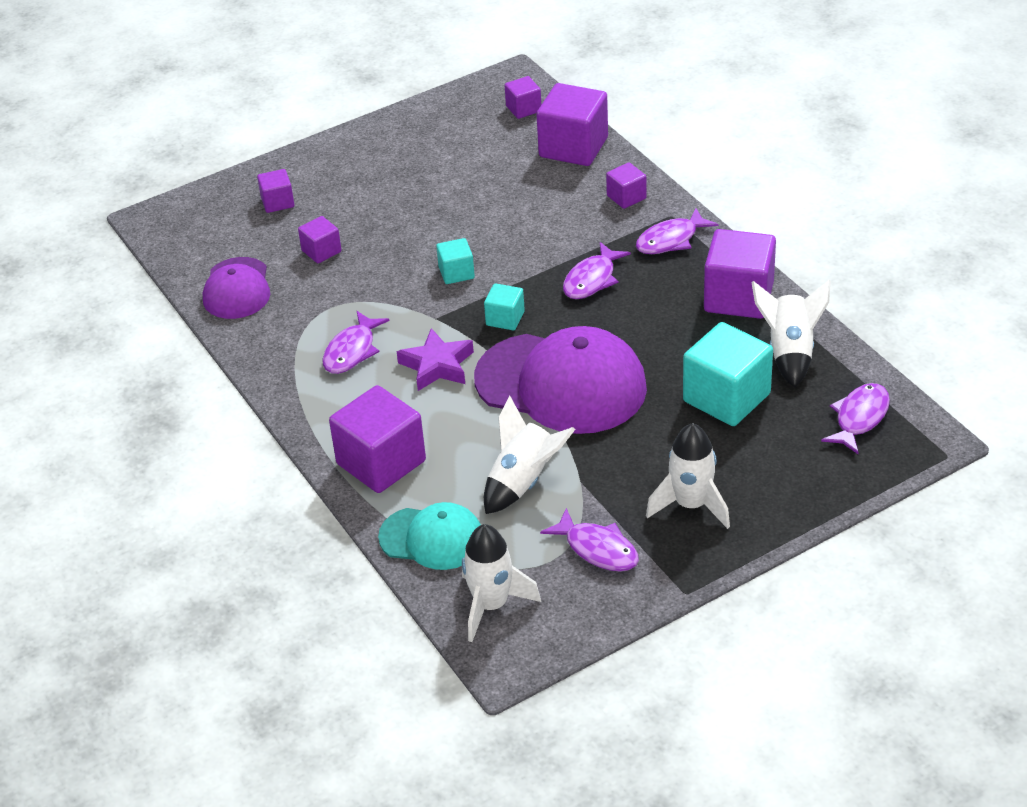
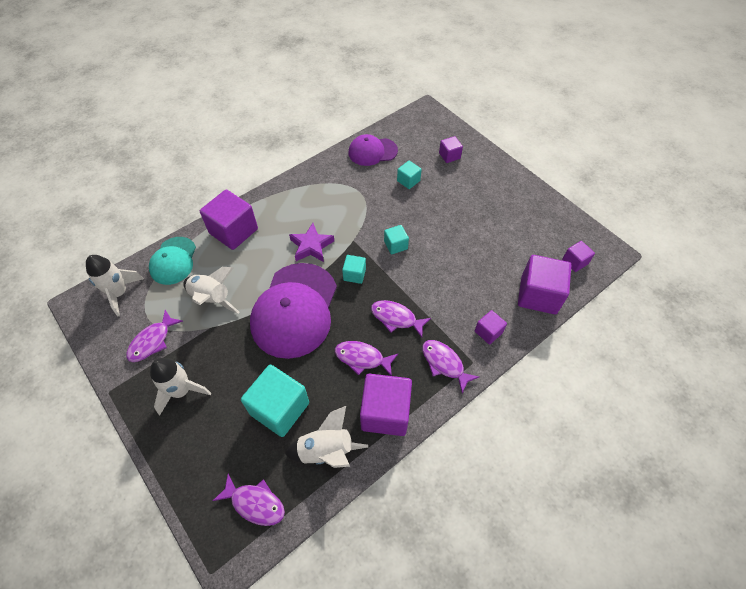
camera: 80 degrees right, 15 degrees up
(321, 251) = (408, 181): purple cube -> turquoise cube
(352, 351) = (323, 206): purple fish -> purple fish (362, 358)

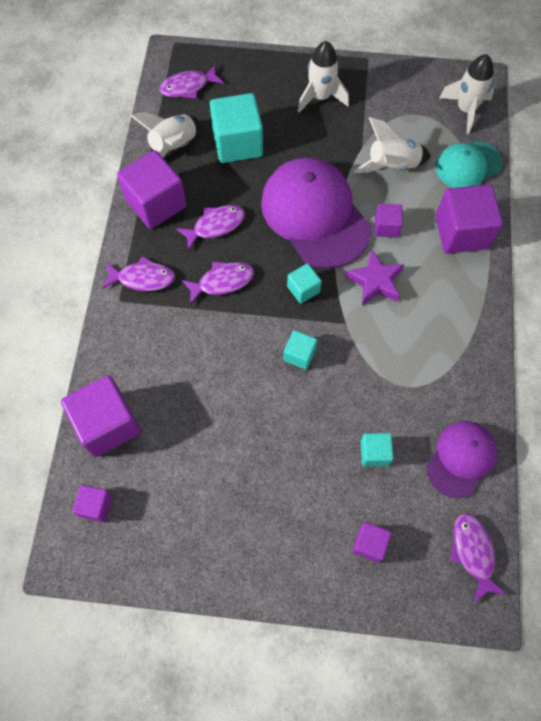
camera: 135 degrees right, 10 degrees up
(152, 341) = (388, 105): purple fish -> purple fish (473, 552)
(173, 261) = (468, 165): turquoise cap -> turquoise cap turned 75 degrees counterclockwise
(488, 332) = (127, 340): purple cube -> purple cube (386, 227)

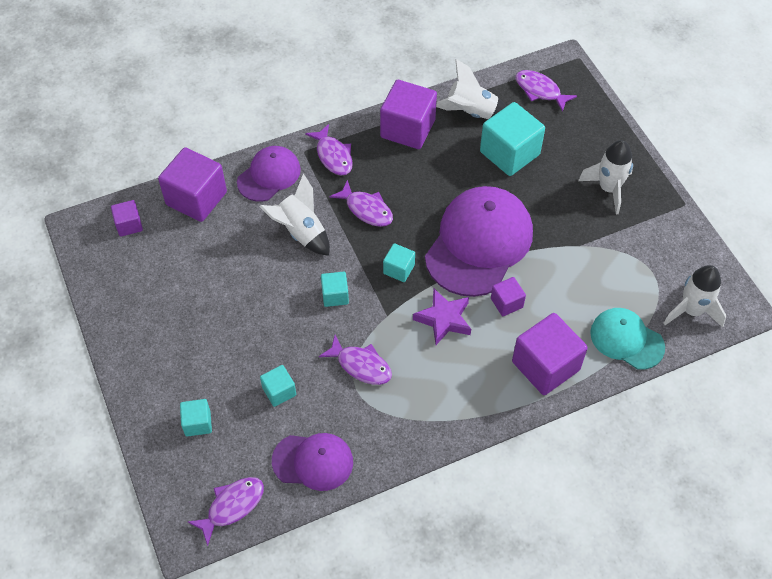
camera: 60 degrees right, 10 degrees down
(126, 344) = (269, 175): none -> purple cap
(215, 226) = (416, 178): purple fish -> purple fish (361, 365)
(369, 543) = (197, 423): purple cube -> turquoise cube
(392, 166) = (576, 278): white rocket -> white rocket (301, 232)

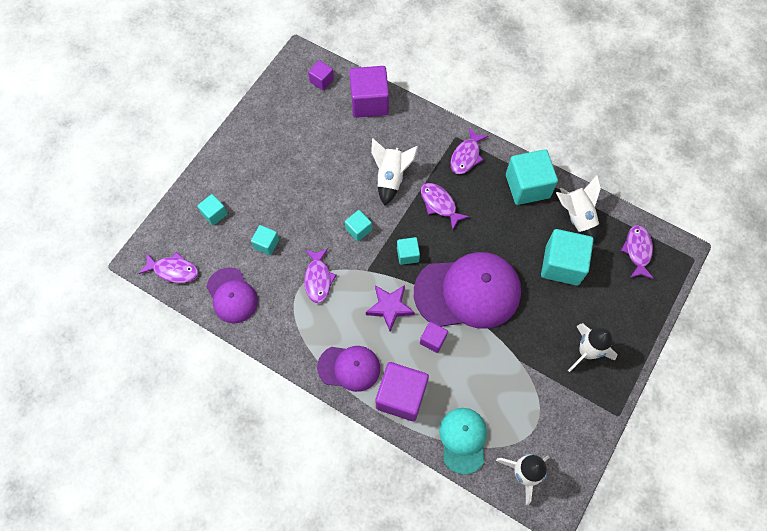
camera: 55 degrees right, 10 degrees up
(269, 175) = (419, 130): purple cap -> purple cap (349, 368)
(366, 209) = (439, 204): purple fish -> purple fish turned 135 degrees clockwise
(407, 129) = (527, 186): purple cube -> turquoise cube

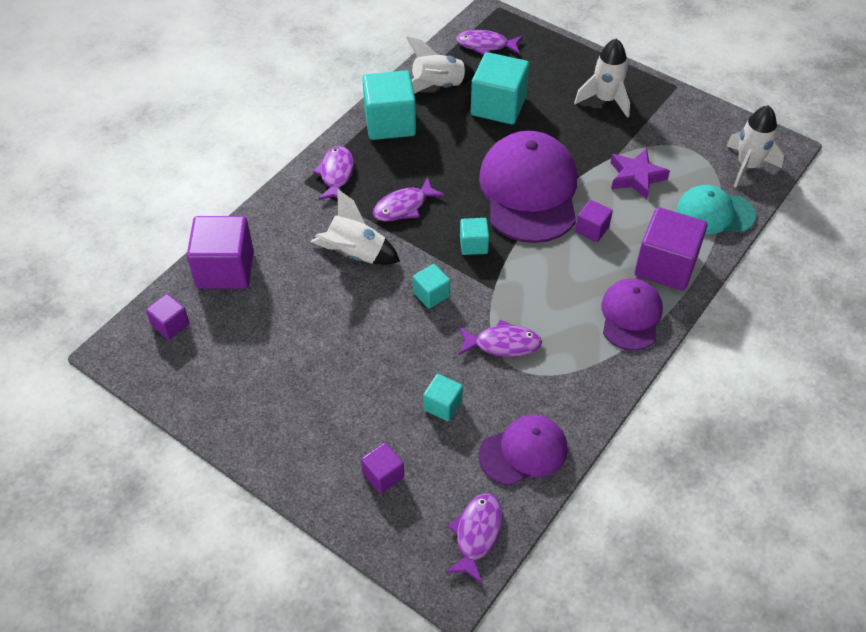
camera: 85 degrees left, 15 degrees down
(214, 214) = (383, 475): turquoise cube -> purple cube
(389, 307) = (547, 268): purple star -> purple star (636, 177)
(466, 156) = (336, 174): purple fish -> purple fish turned 120 degrees counterclockwise

